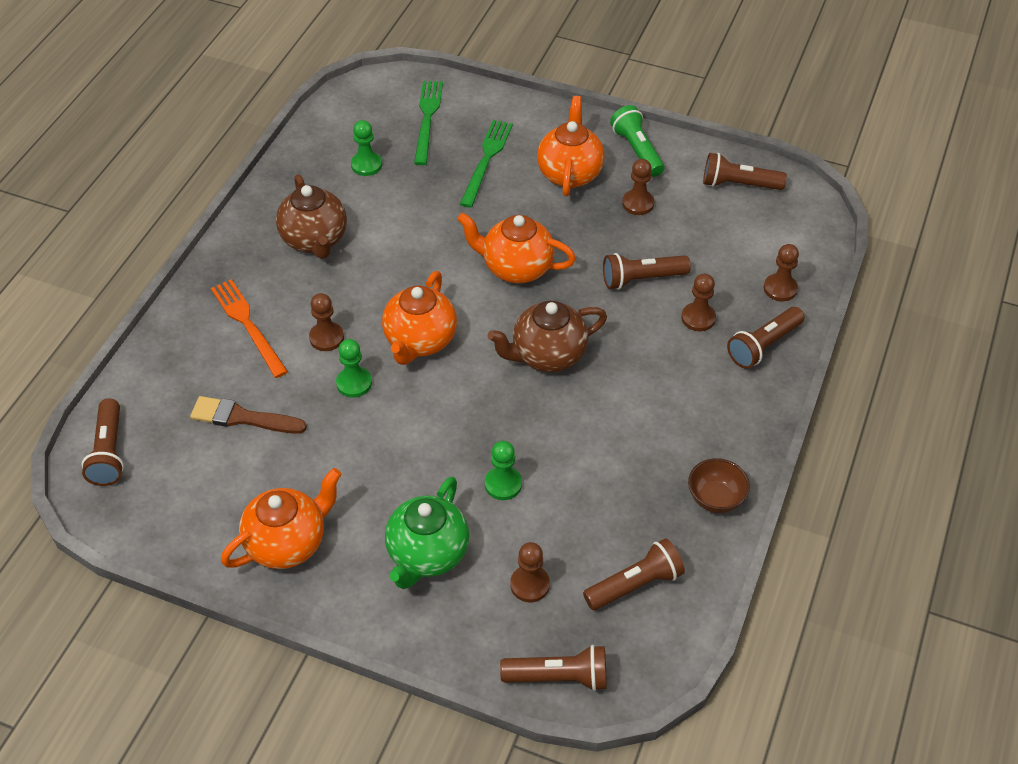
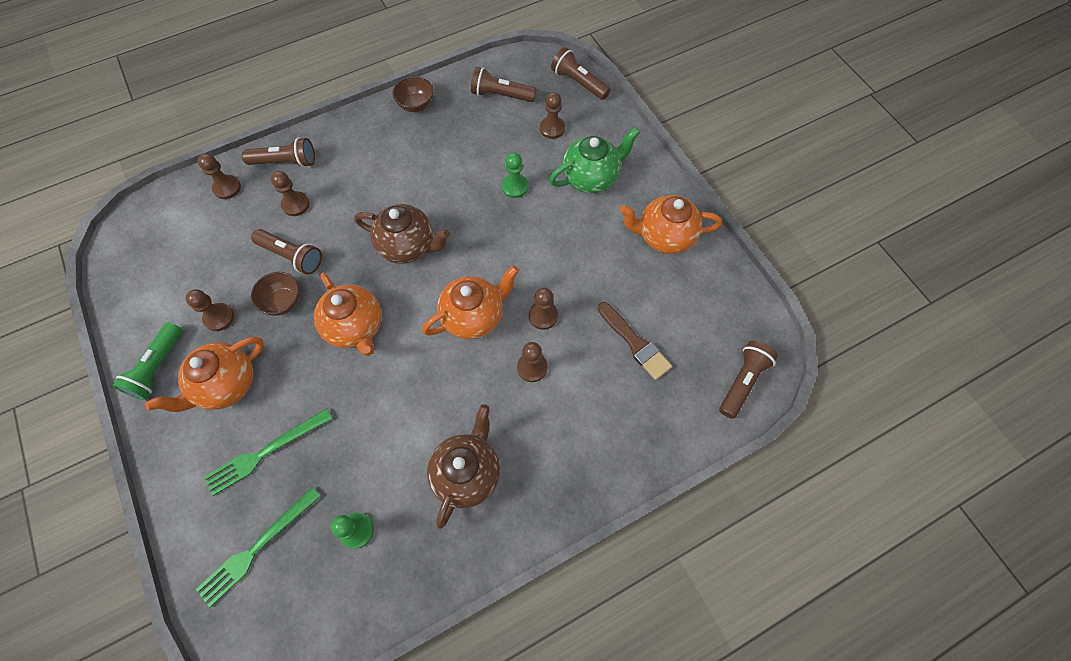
camera: 140 degrees left, 15 degrees up
(248, 325) = (579, 423): orange fork -> none
(354, 383) = (543, 316): green pawn -> brown pawn
(601, 245) = (283, 302): none -> brown bowl
(738, 184) = (140, 280): brown flashlight -> none

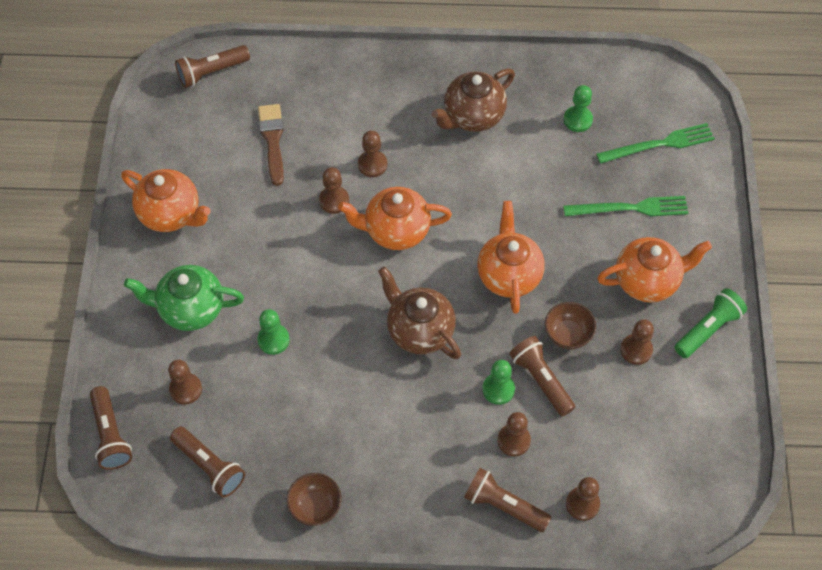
camera: 150 degrees left, 5 degrees down
(323, 233) = (498, 389): none -> green pawn

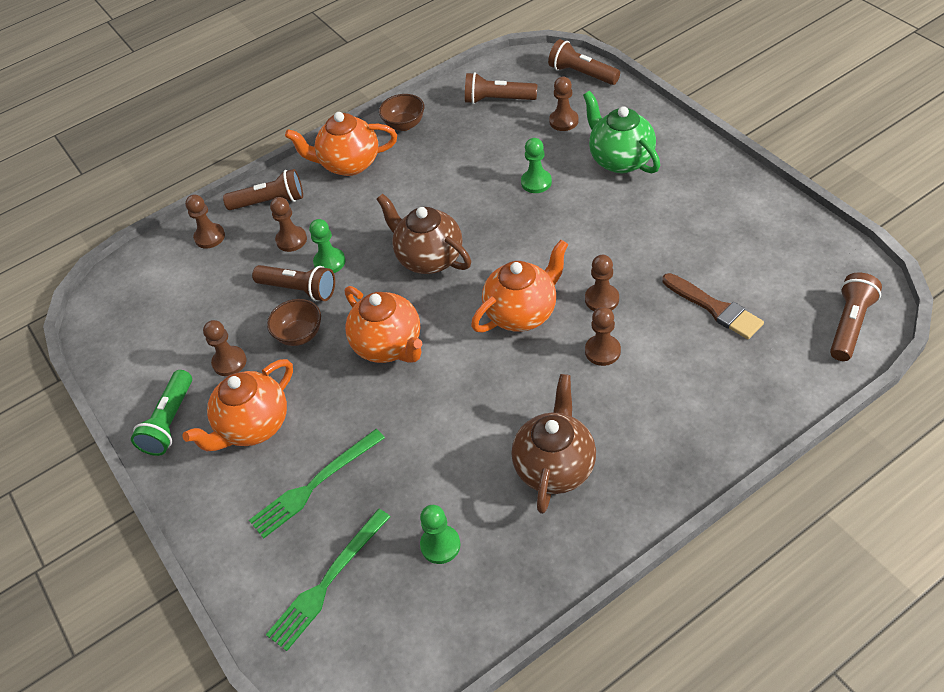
camera: 150 degrees right, 10 degrees down
(171, 214) = (719, 201): orange teapot -> orange teapot (349, 164)
(190, 309) = (620, 160): green teapot -> green teapot turned 90 degrees counterclockwise
(419, 330) = (429, 258): brown teapot -> brown teapot turned 150 degrees counterclockwise

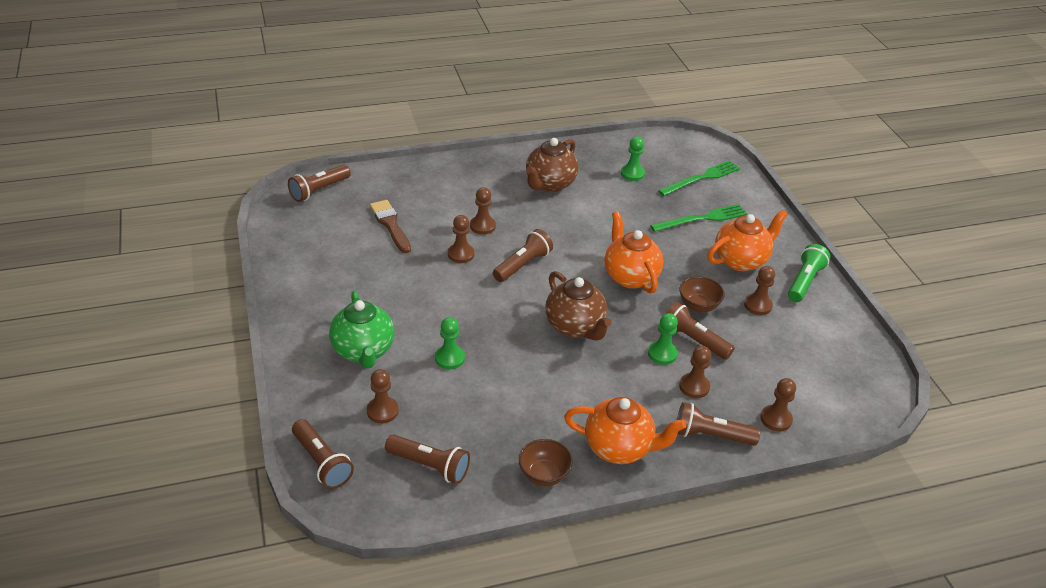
camera: 170 degrees left, 10 degrees down
(522, 313) = (522, 265): orange teapot -> brown flashlight

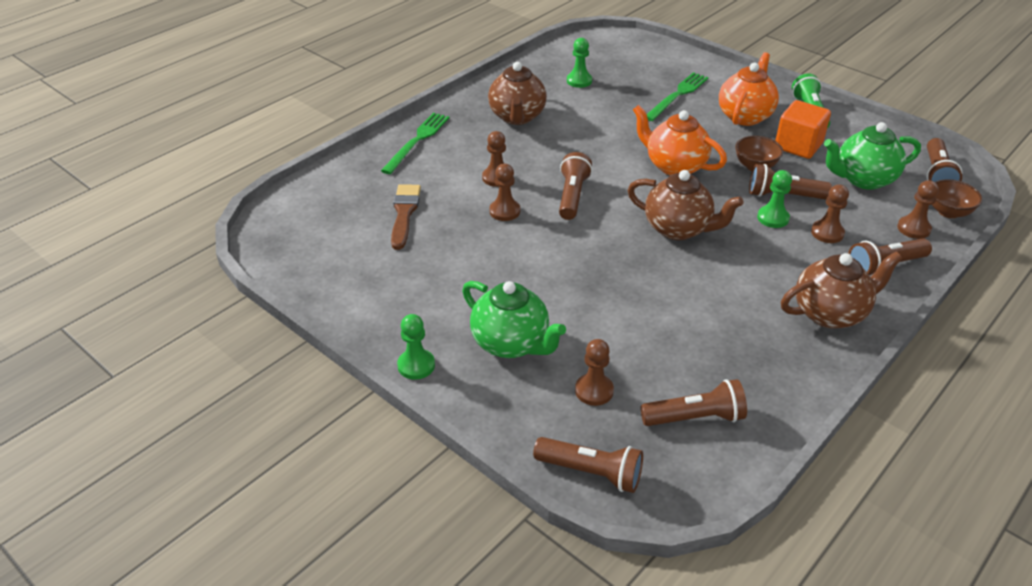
camera: 30 degrees left, 0 degrees up
(319, 190) = (291, 212): brown flashlight -> brown flashlight (937, 174)
(390, 224) = (404, 213): brown brush -> brown brush turned 60 degrees clockwise
(450, 358) = (601, 310): green pawn -> green pawn (416, 365)
(544, 475) = (799, 370): brown bowl -> brown bowl (948, 212)
(619, 448) = (830, 313): orange teapot -> brown teapot
(701, 178) = (640, 63): green fork -> green fork (417, 141)
(758, 305) = (798, 146): brown pawn -> orange cube
(782, 359) = (863, 179): none -> green teapot

